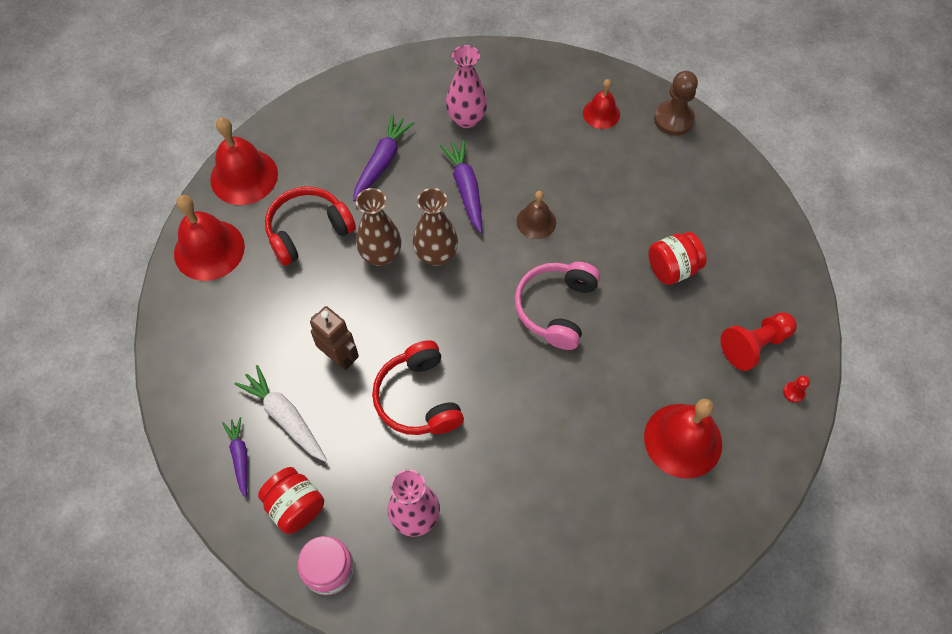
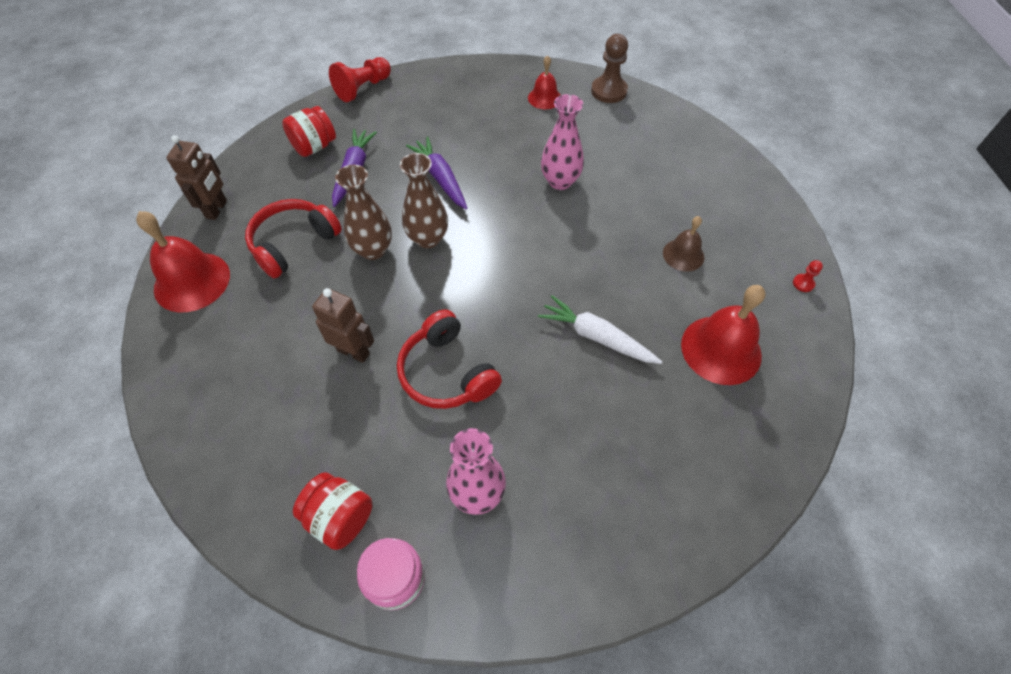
camera: 15 degrees left, 5 degrees down
(240, 457) = (265, 480): purple carrot -> none
(244, 176) = (217, 209): red bell -> brown robot
(285, 417) = (308, 425): white carrot -> white carrot (596, 337)
(466, 119) = (424, 123): pink vase -> pink vase (560, 181)
(536, 222) = (515, 192): brown bell -> brown bell (683, 255)
(556, 308) = (558, 260): pink headphones -> none
(672, 268) = (652, 205): red jar -> red jar (314, 147)
(754, 345) = (751, 251): red pawn -> red pawn (363, 88)

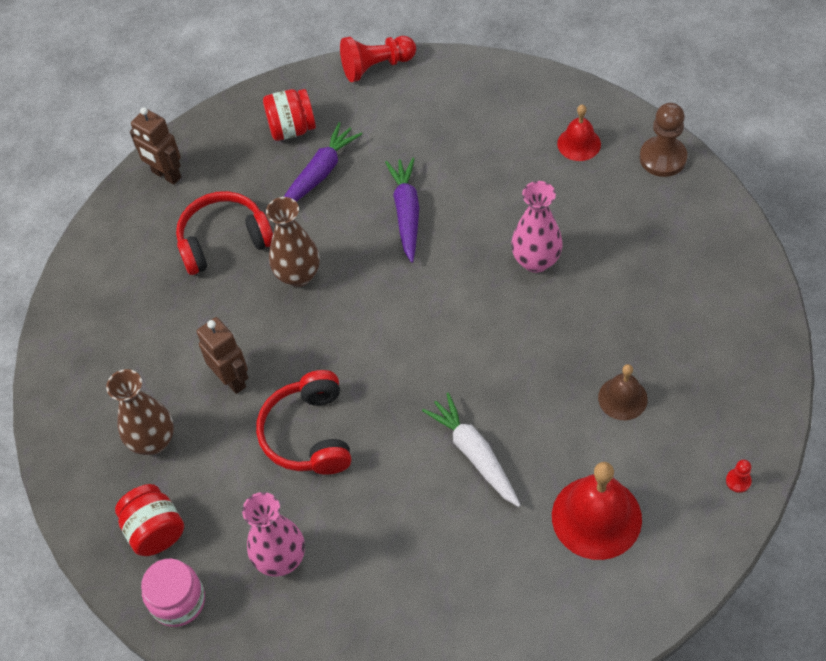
camera: 30 degrees right, 0 degrees up
(192, 281) = (115, 249): red bell -> none
(217, 209) = (166, 175): brown robot -> brown robot turned 90 degrees clockwise
(428, 239) = (359, 282): brown vase -> brown vase (153, 441)

